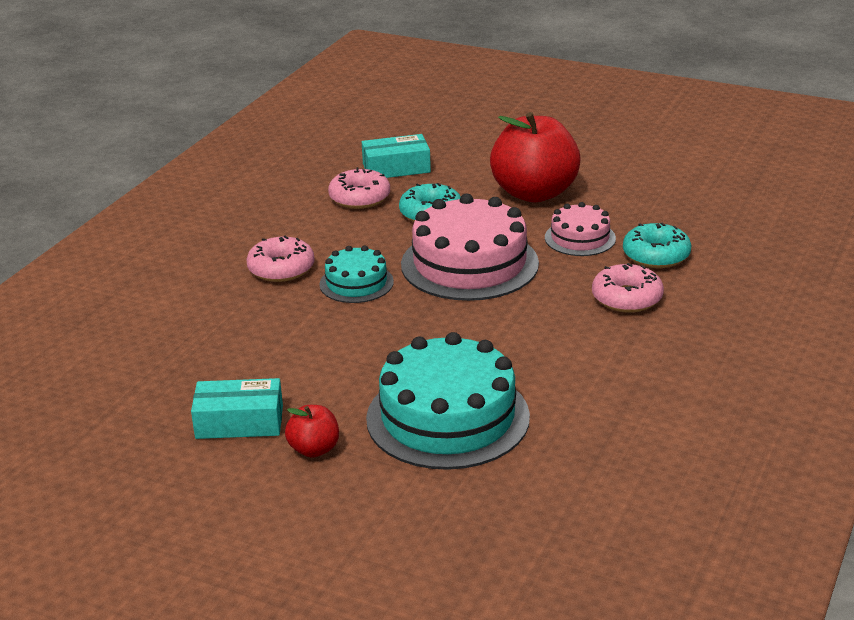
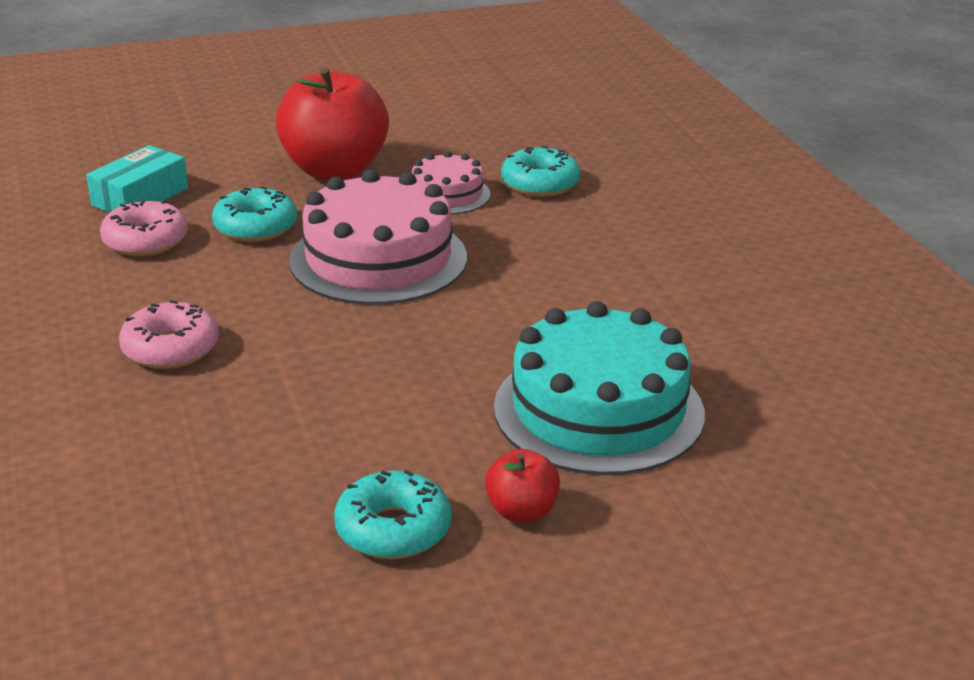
camera: 45 degrees left, 0 degrees up
(239, 422) = (393, 529): turquoise box -> turquoise donut
(356, 283) = (286, 326): turquoise cake -> none
(627, 298) = (576, 230): pink donut -> none

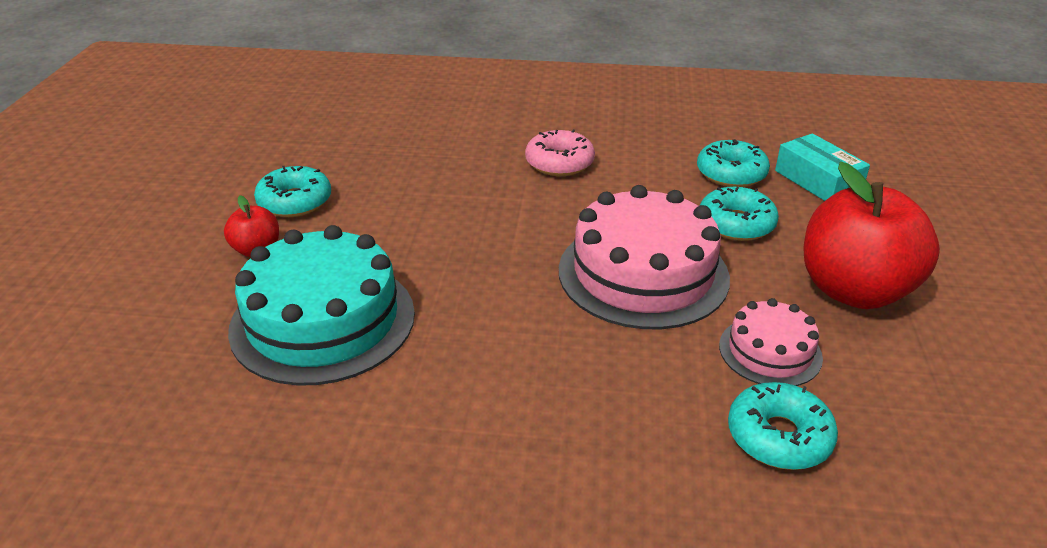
camera: 115 degrees right, 5 degrees up
(145, 241) = (731, 173): pink donut -> turquoise donut

